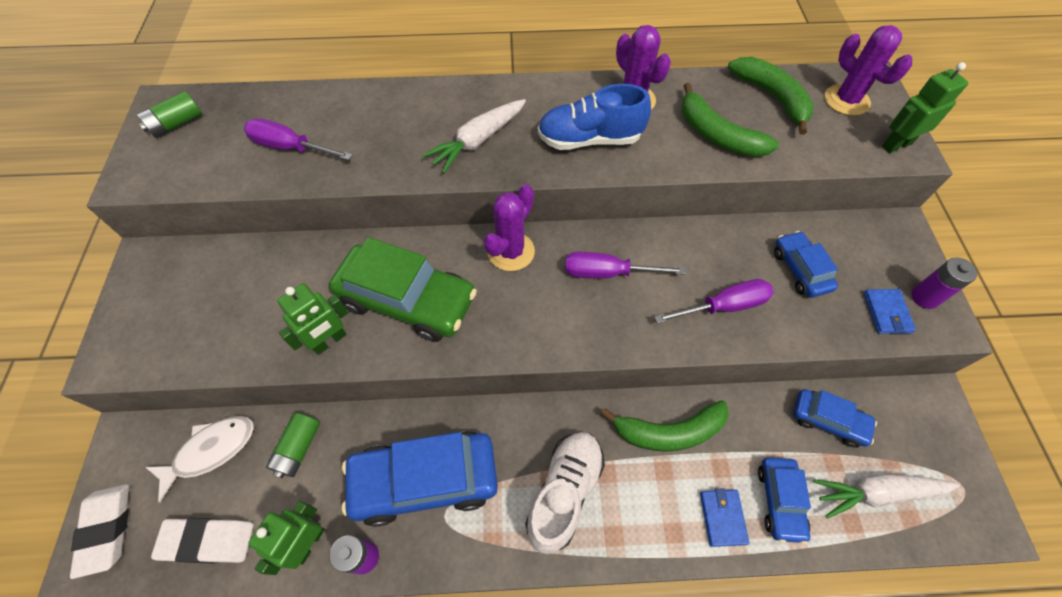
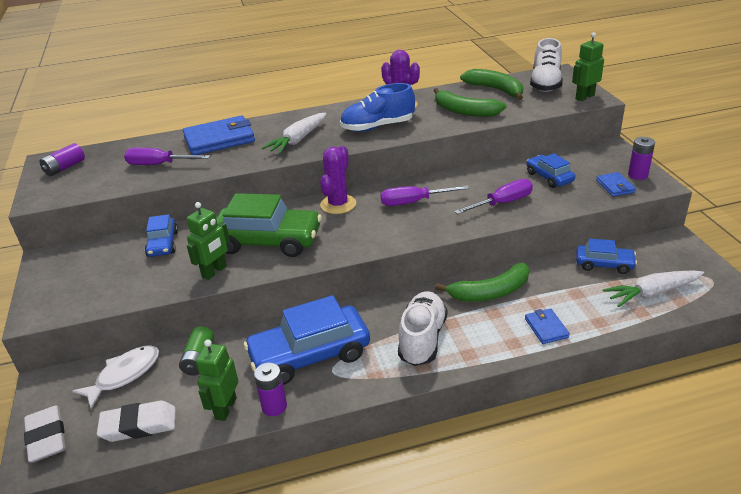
camera: 10 degrees left, 25 degrees down
(176, 124) = (65, 168): green battery -> purple battery
(378, 114) = (219, 139): none -> blue wallet
(779, 501) = (584, 311): blue car -> blue car (163, 244)
(846, 100) = (545, 83): purple cactus -> white shoe

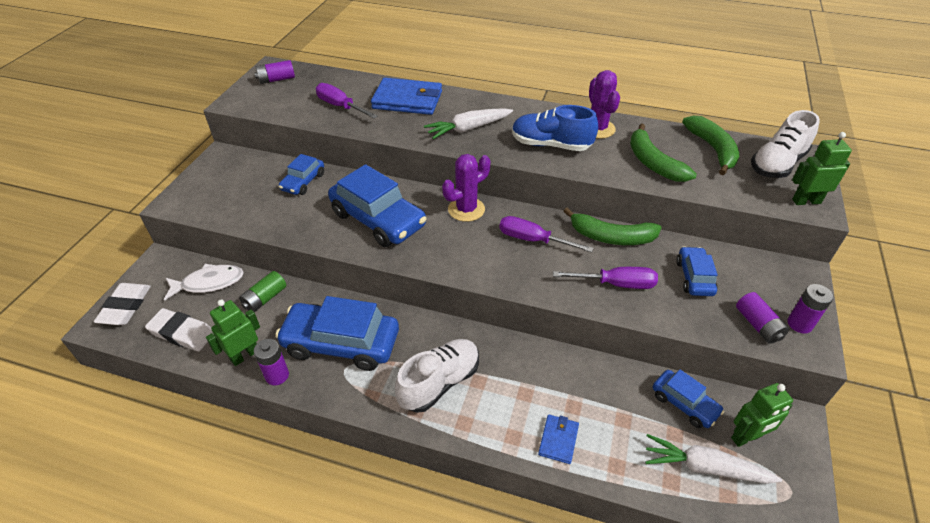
camera: 30 degrees right, 10 degrees up
(214, 272) = (314, 229): green robot -> green robot (746, 437)
(268, 241) = (378, 219): green car -> blue car
(490, 292) = (541, 369): green banana -> green banana (611, 237)
(615, 186) = (758, 325): blue wallet -> purple battery

